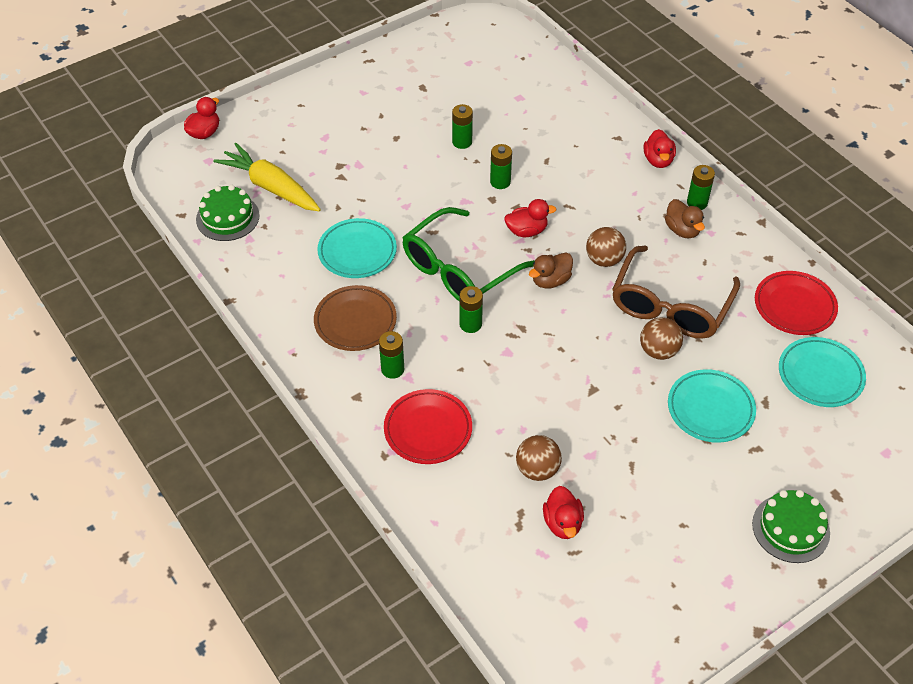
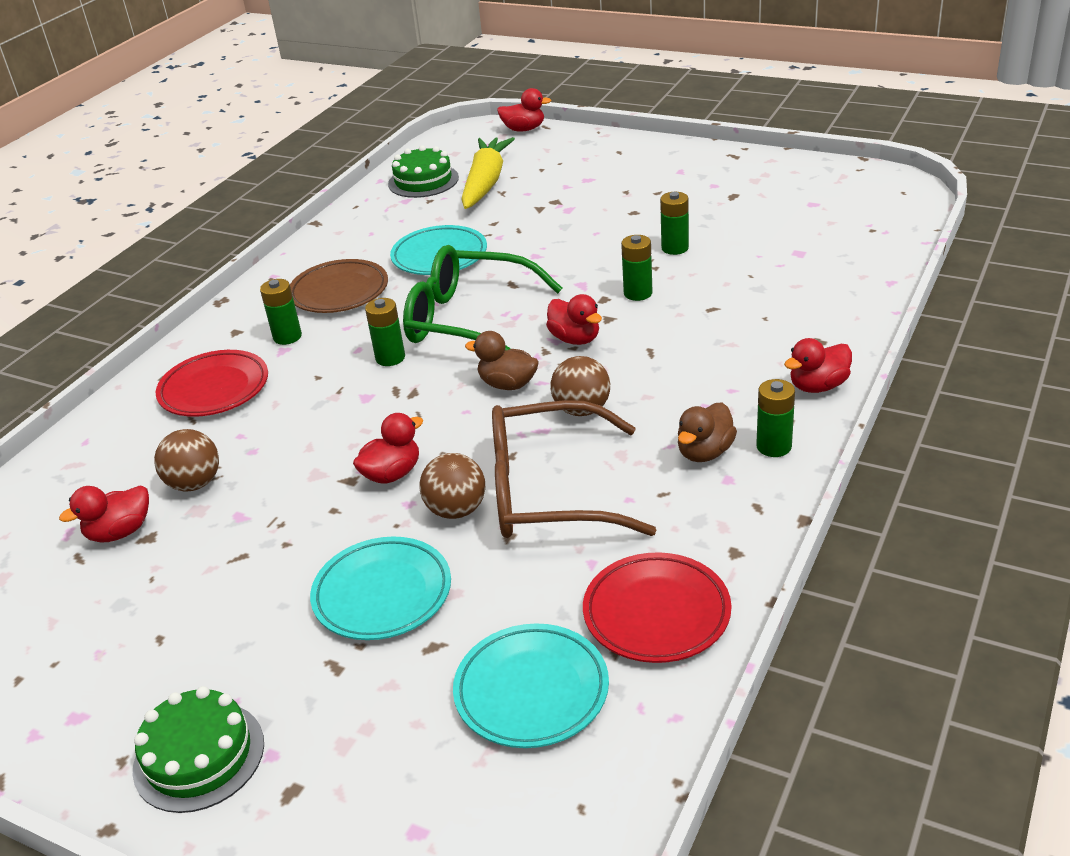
camera: 65 degrees right, 15 degrees down
(602, 367) = (392, 474): none -> red duck

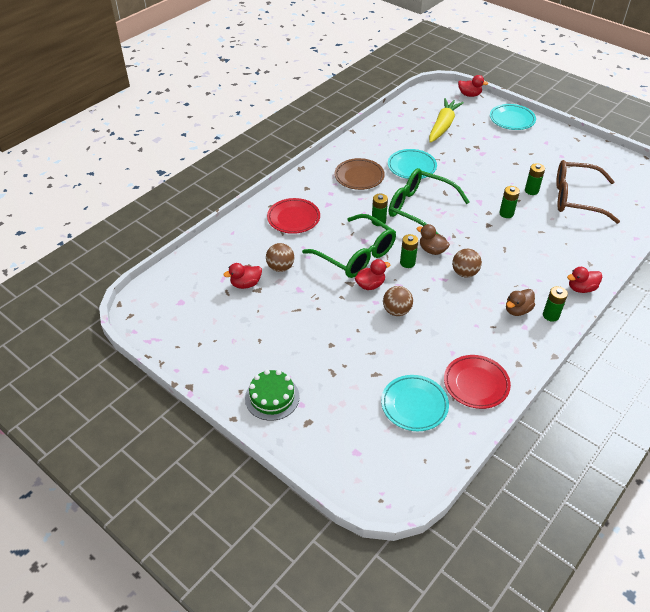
camera: 10 degrees right, 10 degrees up
(287, 337) = (331, 197): green battery -> green battery (407, 263)
(354, 426) = (356, 255): none -> green glasses
(382, 594) = (357, 344): turquoise plate -> turquoise plate (512, 120)
(423, 181) = (411, 117): green cake -> none
(548, 491) = (440, 312): brown glasses -> brown glasses (576, 198)
(575, 339) = (469, 232): red duck -> none

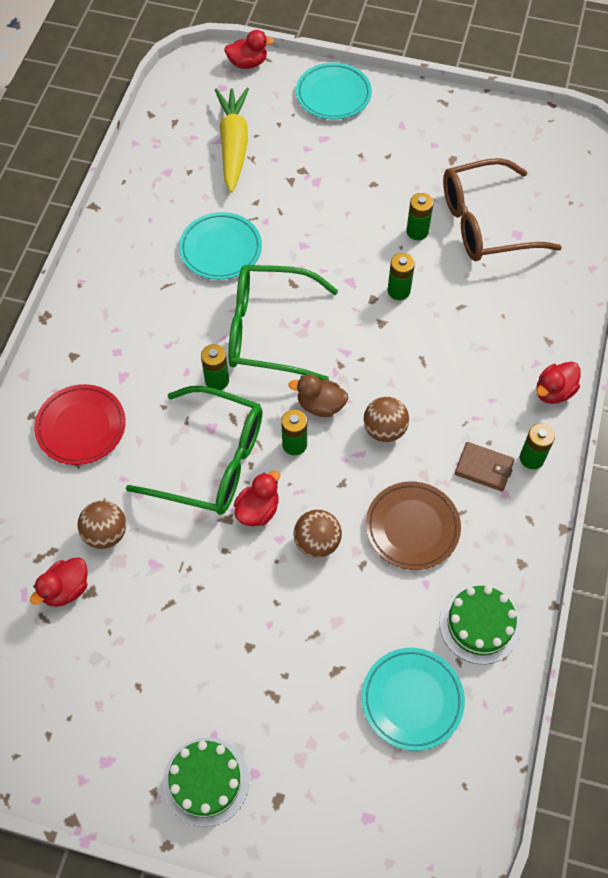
camera: 25 degrees left, 15 degrees up
(359, 177) = (147, 300): brown plate -> brown plate (412, 528)
(476, 384) = (479, 624): red plate -> green cake
(517, 310) = (484, 468): brown duck -> brown wallet

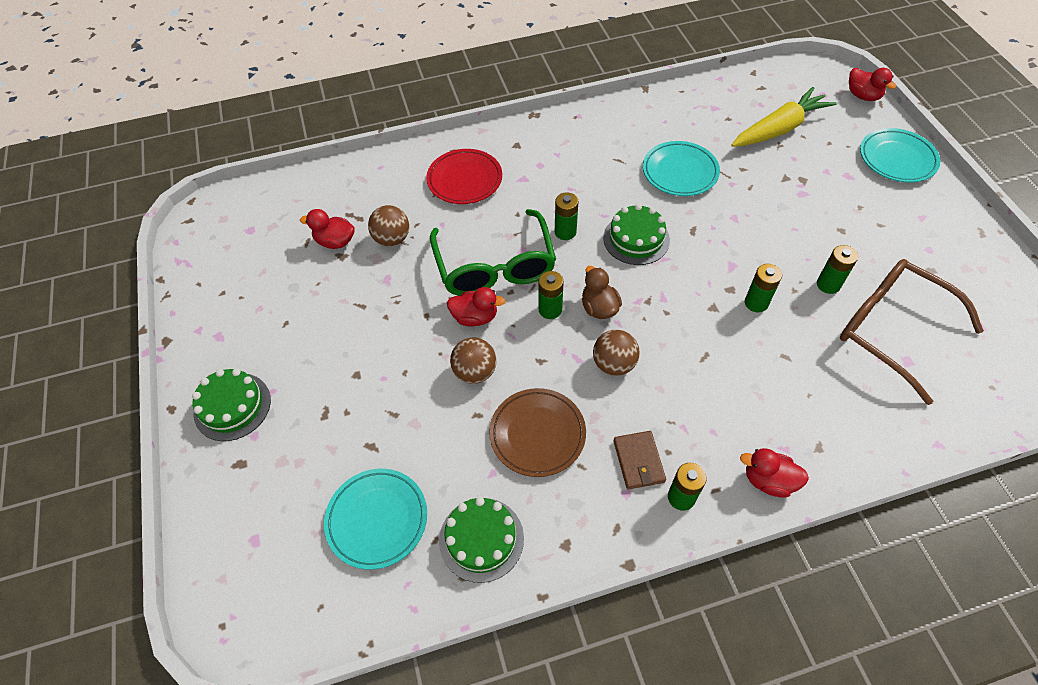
camera: 60 degrees right, 5 degrees down
(268, 331) = (636, 239): green glasses -> green cake

